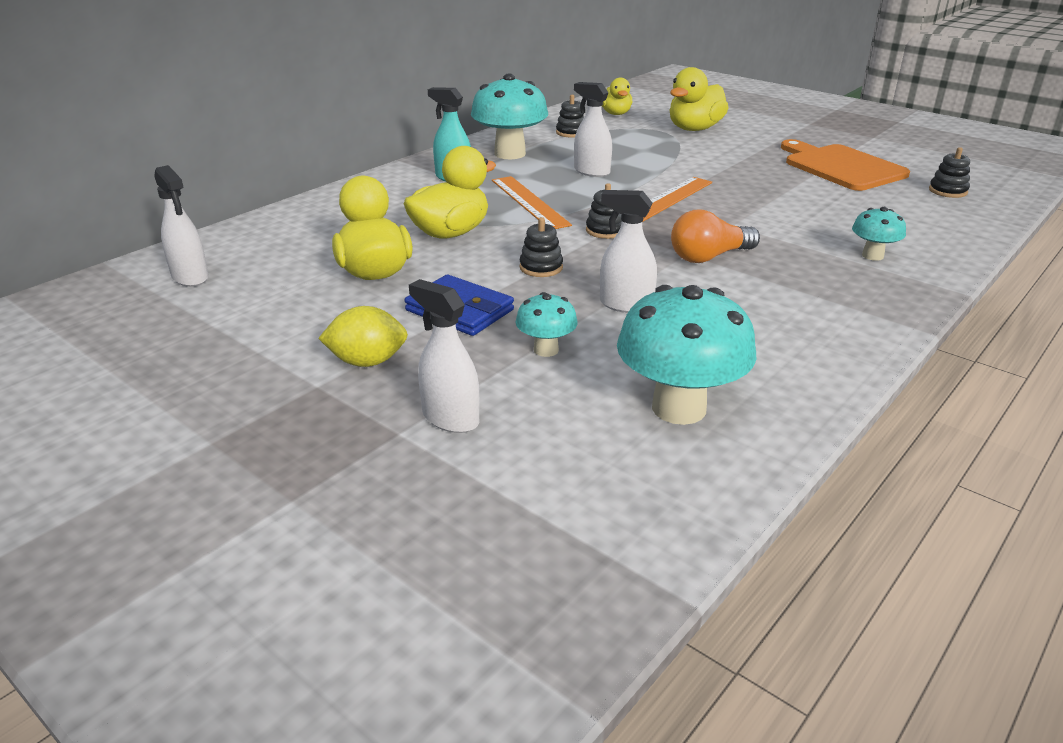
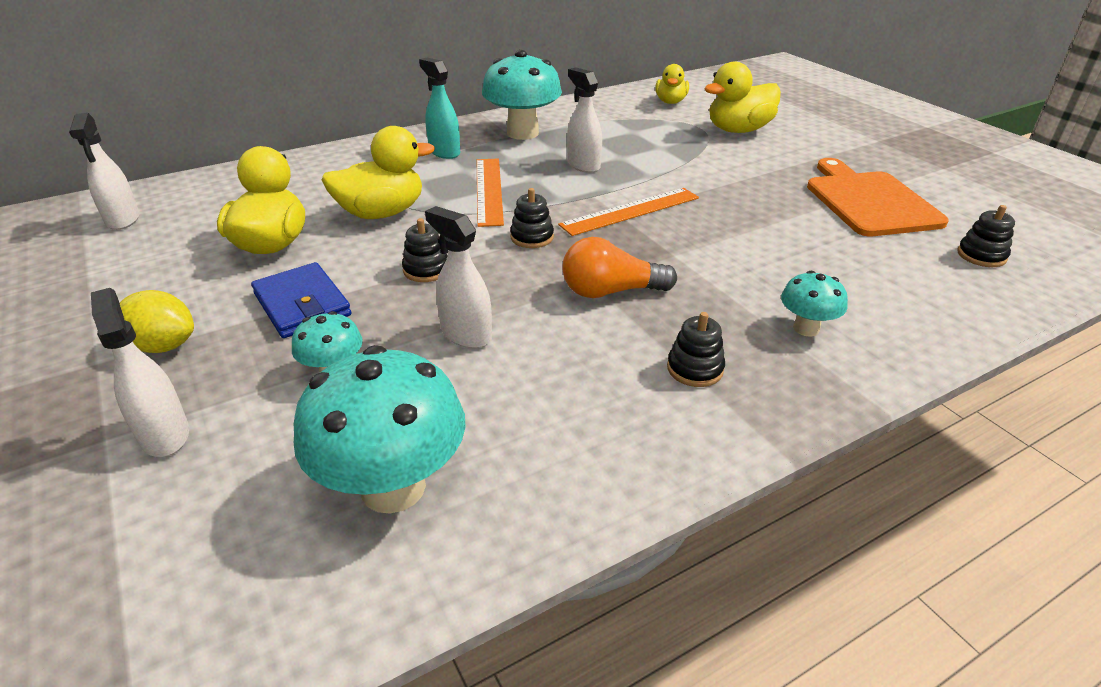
camera: 20 degrees right, 5 degrees up
(571, 132) = (605, 117): black stacking toy -> black stacking toy (695, 369)

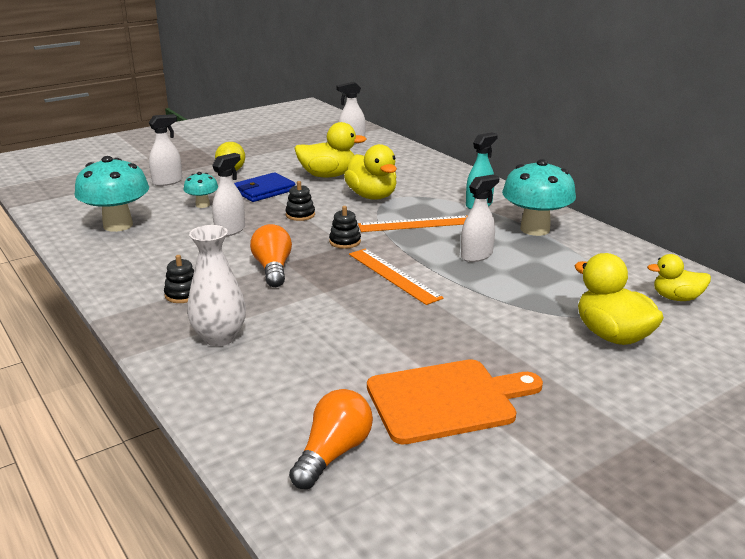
camera: 85 degrees right, 10 degrees down
(806, 328) = (219, 337): turquoise mushroom -> white vase
(981, 255) = (333, 453): black stacking toy -> orange light bulb

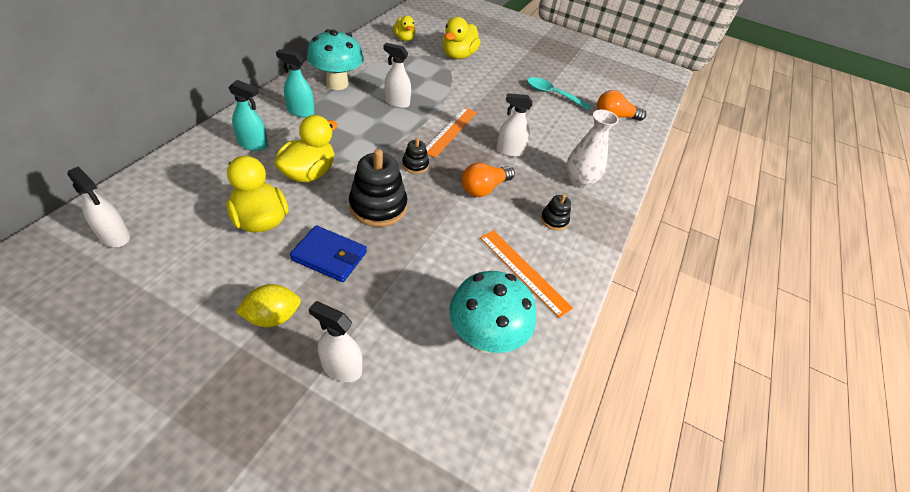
camera: 125 degrees left, 20 degrees up
(202, 205) = (394, 291): turquoise mushroom -> none
(230, 230) = (439, 240): white spray bottle -> white spray bottle (509, 151)
(300, 215) = (378, 206): black stacking toy -> black stacking toy, size x1.95
(415, 224) = (359, 137): orange ruler -> orange ruler (523, 271)
(431, 182) = (253, 144): none -> turquoise spray bottle
(446, 400) = (552, 94): orange cutting board -> turquoise spoon

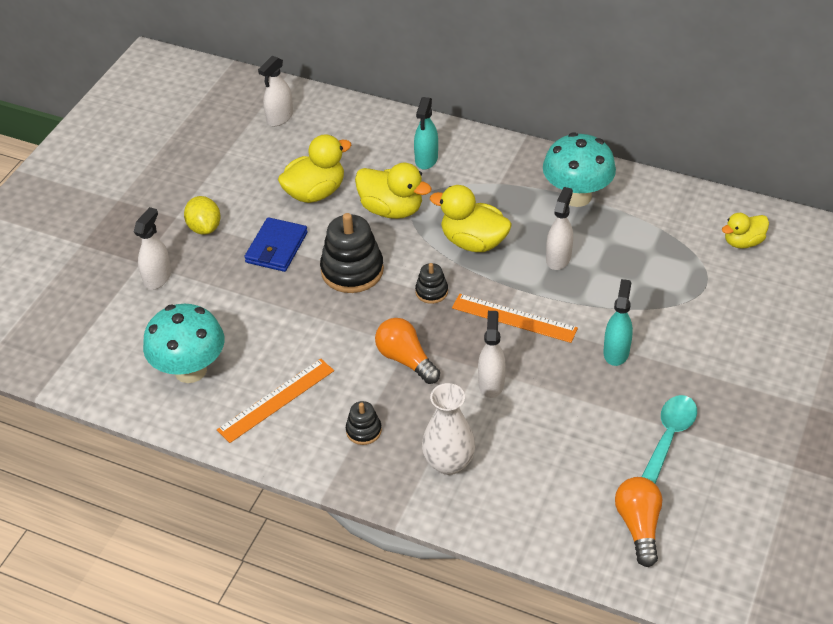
camera: 95 degrees right, 0 degrees up
(300, 112) = (500, 179): turquoise spray bottle -> turquoise spray bottle (616, 352)
(458, 56) = (728, 310): yellow duck -> yellow duck (473, 242)

